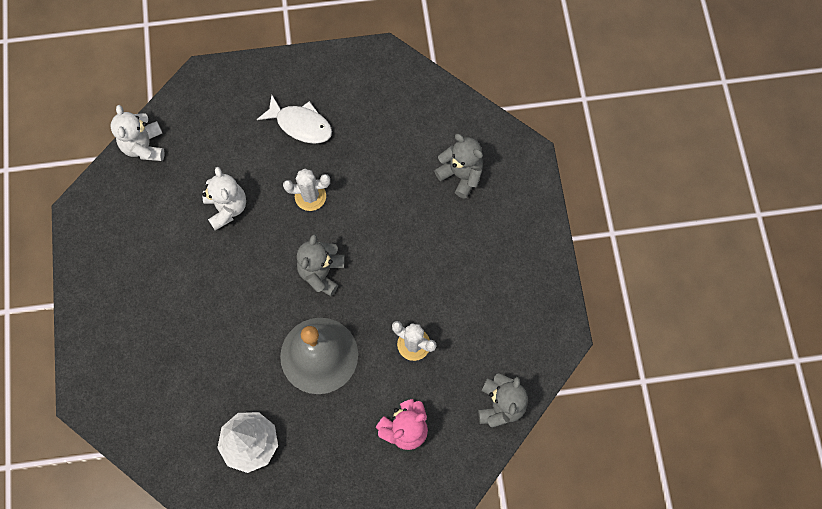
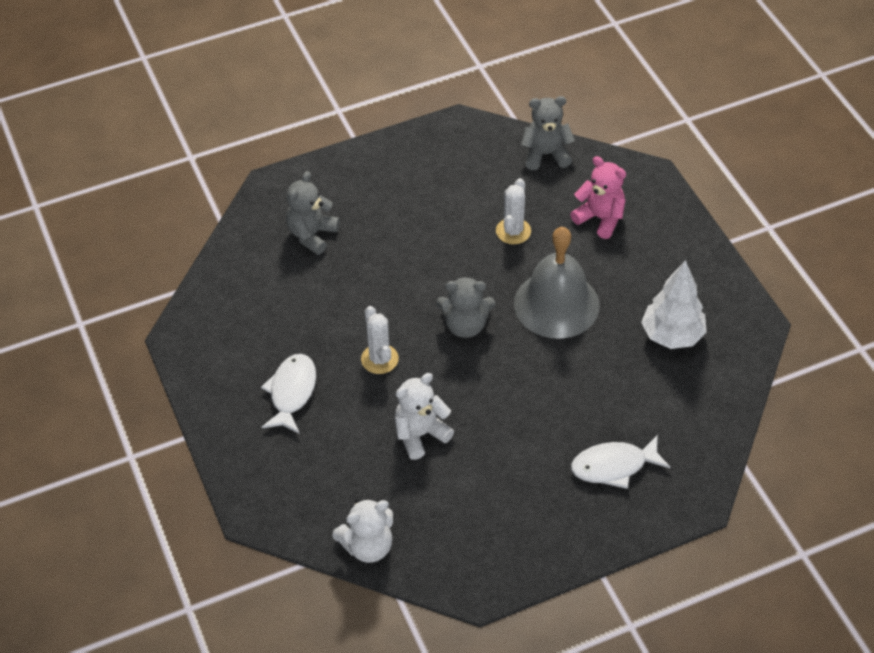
camera: 105 degrees left, 20 degrees down
(141, 346) = (614, 466): none -> white fish

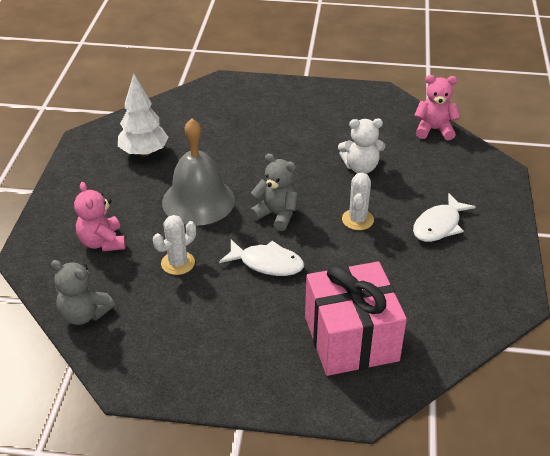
camera: 150 degrees left, 10 degrees down
(312, 235) = (351, 338): grey teddy bear -> pink gift
(368, 546) = (434, 130): white teddy bear -> pink teddy bear
(614, 466) = (253, 110): white fish -> white fish (267, 263)

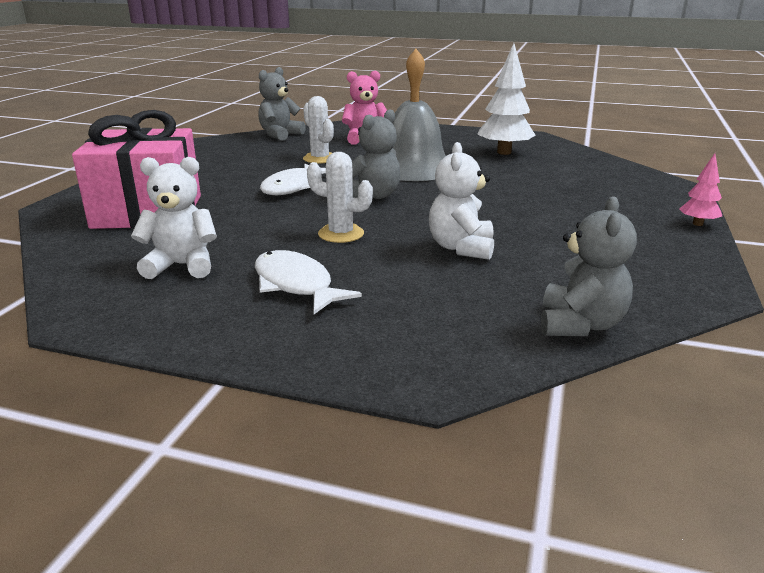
camera: 100 degrees right, 15 degrees down
(291, 83) = (697, 224): none -> pink tree
(434, 130) = (580, 324): pink teddy bear -> grey teddy bear
(437, 282) = (182, 266): none -> white teddy bear

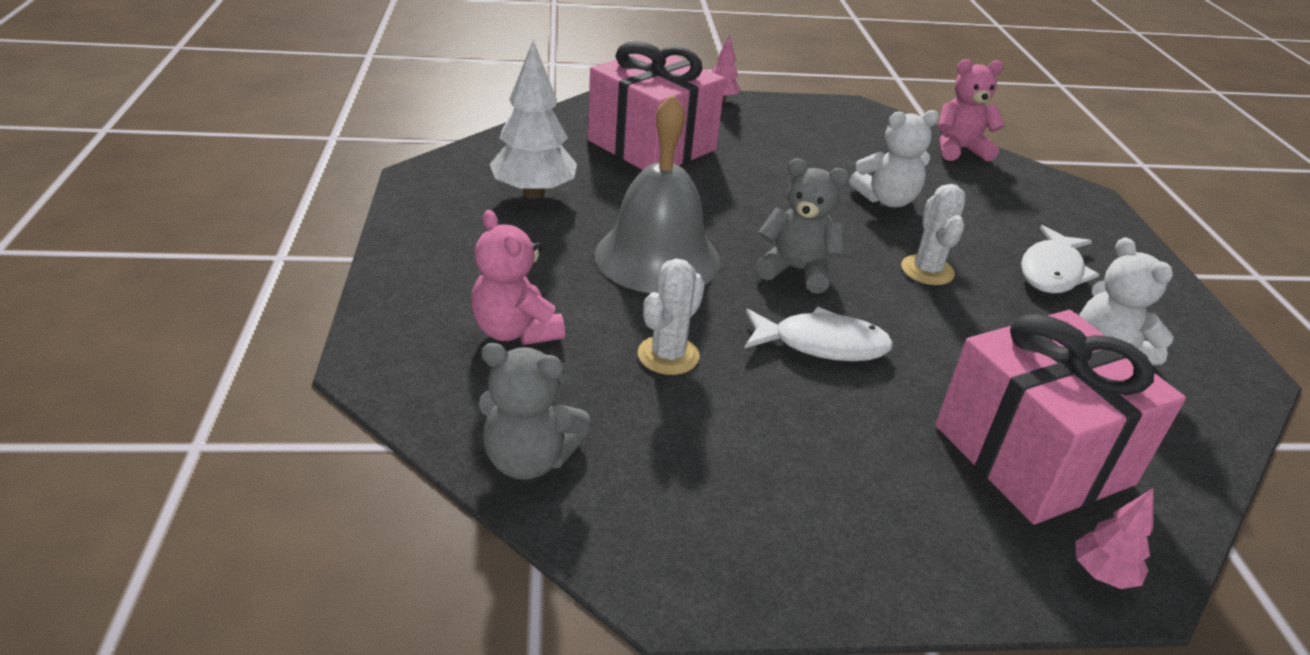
camera: 115 degrees left, 10 degrees up
(71, 202) = (1101, 574): none -> pink tree
(579, 186) = (652, 145): none -> pink gift
(580, 324) = (959, 150): grey teddy bear -> pink teddy bear

